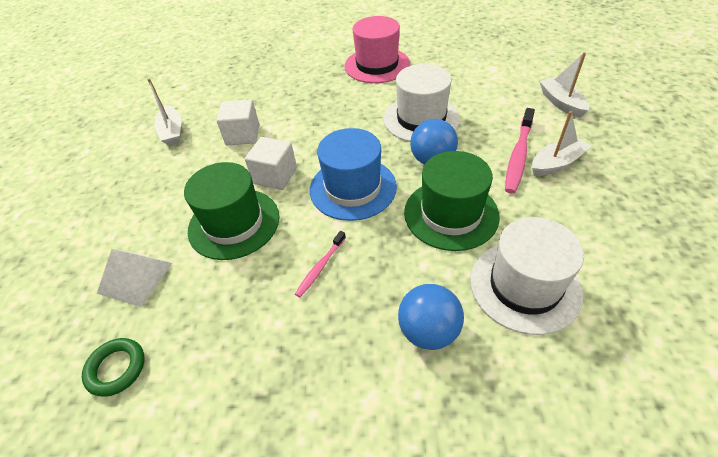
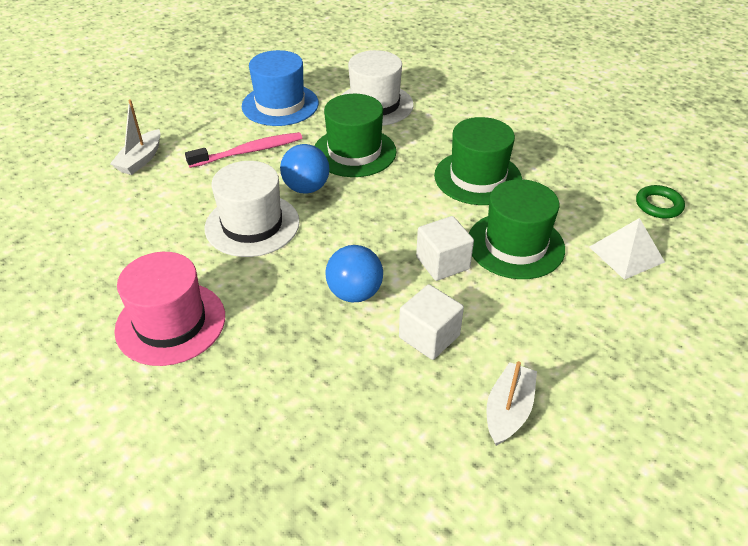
camera: 140 degrees left, 5 degrees down
(320, 267) = (477, 177): pink toothbrush -> green hat
(353, 188) = (392, 209): blue hat -> blue hat (280, 105)
(428, 331) = (451, 119): blue ball -> blue ball (354, 293)
(556, 163) = (239, 133): white boat -> none

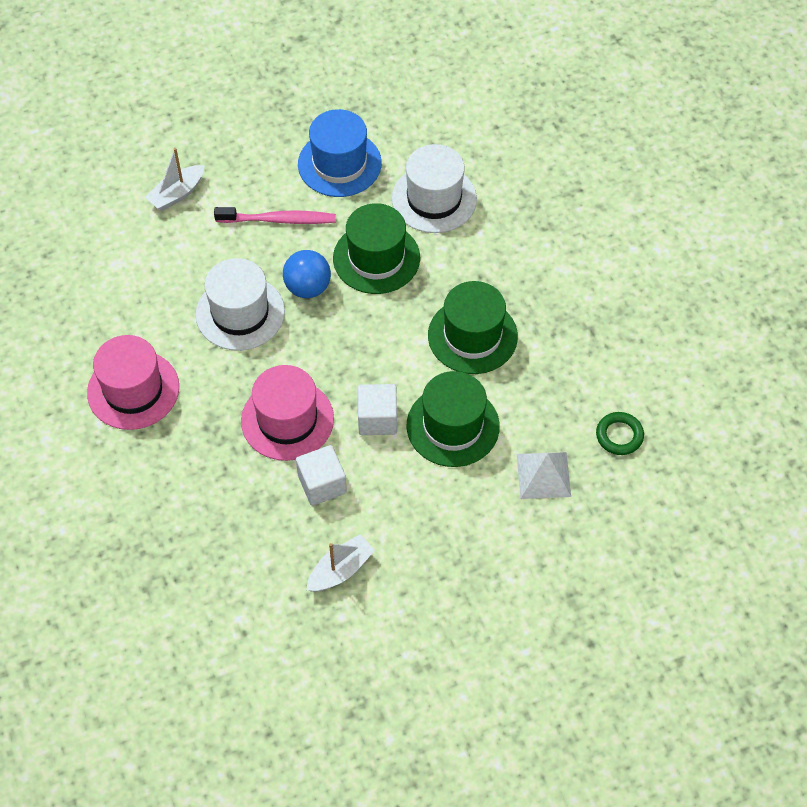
camera: 25 degrees right, 15 degrees up
(354, 293) = (287, 420): blue ball -> pink hat

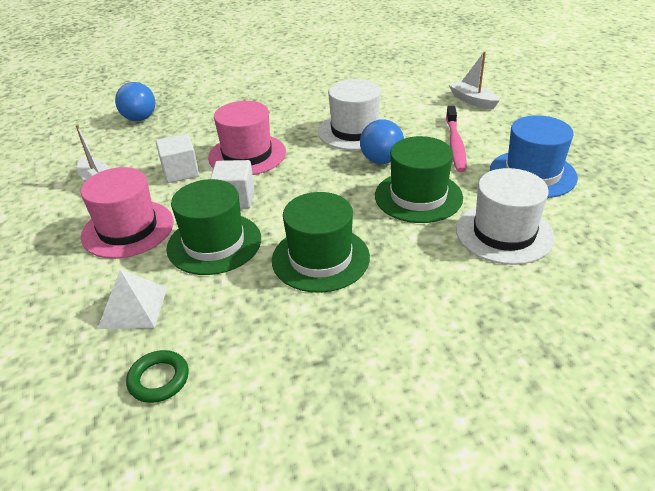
camera: 95 degrees right, 20 degrees down
(133, 390) = (289, 95): pink hat -> pink hat (128, 229)
(182, 566) = (140, 119): none -> blue ball

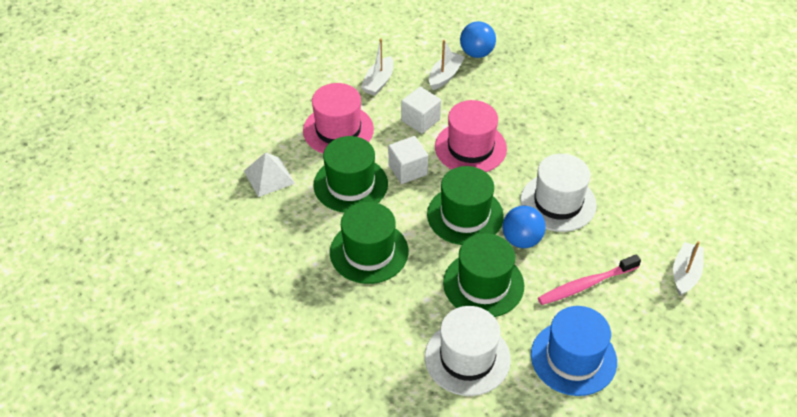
camera: 60 degrees right, 10 degrees up
(143, 142) = (445, 76): none -> white boat
(159, 379) = (221, 221): green ring -> none
(326, 182) = (465, 215): none -> green hat

